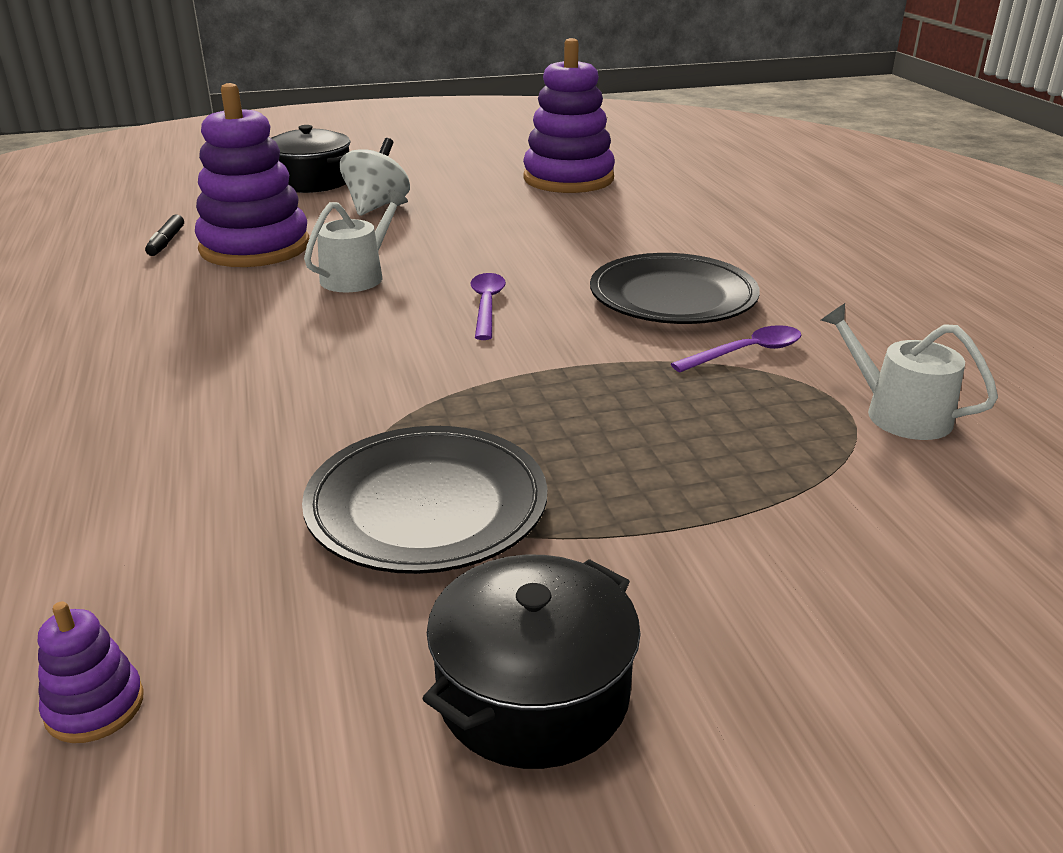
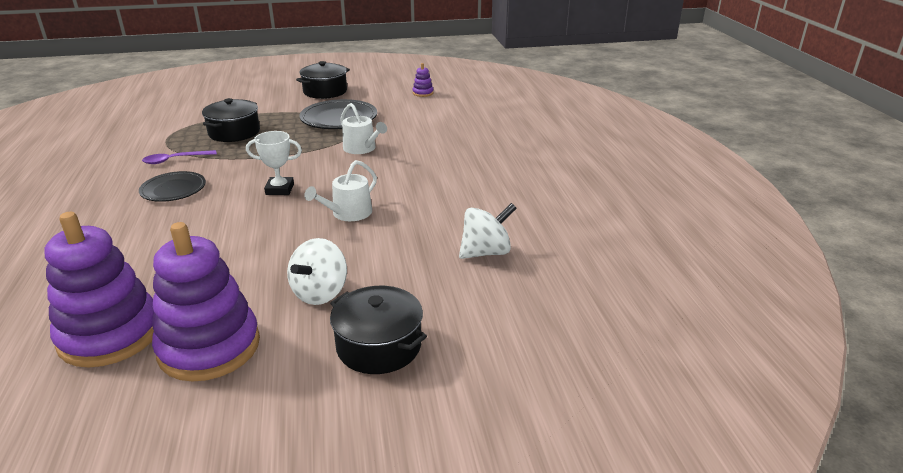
camera: 175 degrees left, 0 degrees up
(166, 242) = (486, 252): black marker -> white spinning top
(255, 247) = (418, 244): purple stacking toy -> purple stacking toy (209, 347)
(486, 305) = (280, 189): purple spoon -> white trophy
(672, 298) = (173, 190): black plate -> black plate, size x0.66
(696, 436) = (234, 132): none -> black pot
(898, 413) = (149, 136): white watering can -> white watering can (362, 148)

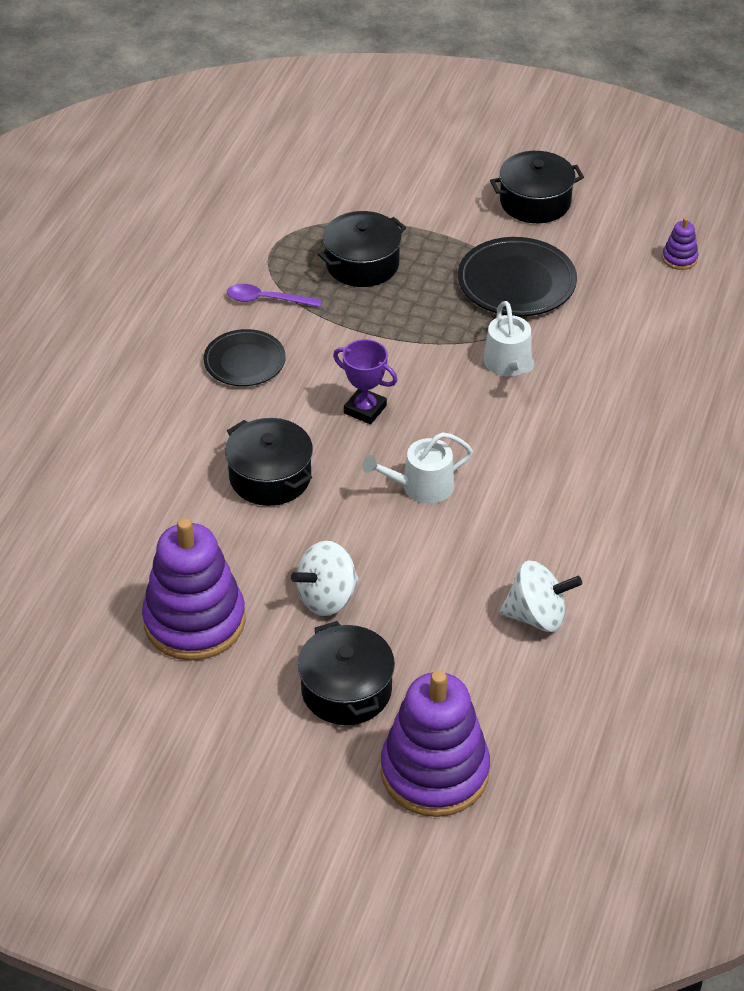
camera: 30 degrees right, 15 degrees up
(110, 335) = (114, 566): purple stacking toy -> purple stacking toy (434, 772)
(228, 240) = (270, 477): none -> black pot
(280, 189) = (365, 409): white trophy -> purple trophy

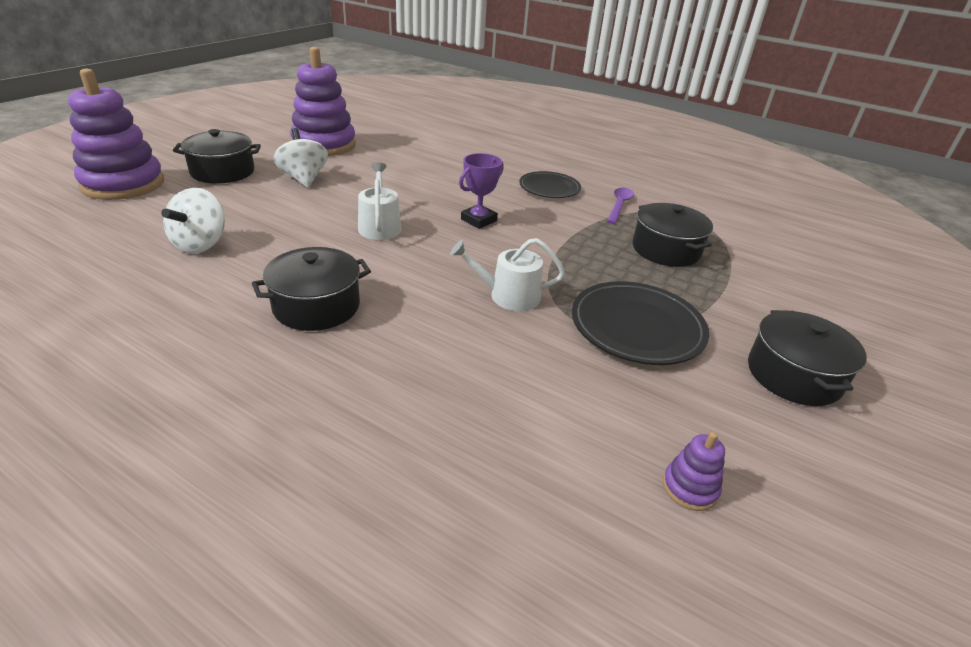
camera: 100 degrees right, 10 degrees down
(270, 477) = (428, 179): black pot -> black pot (316, 306)

